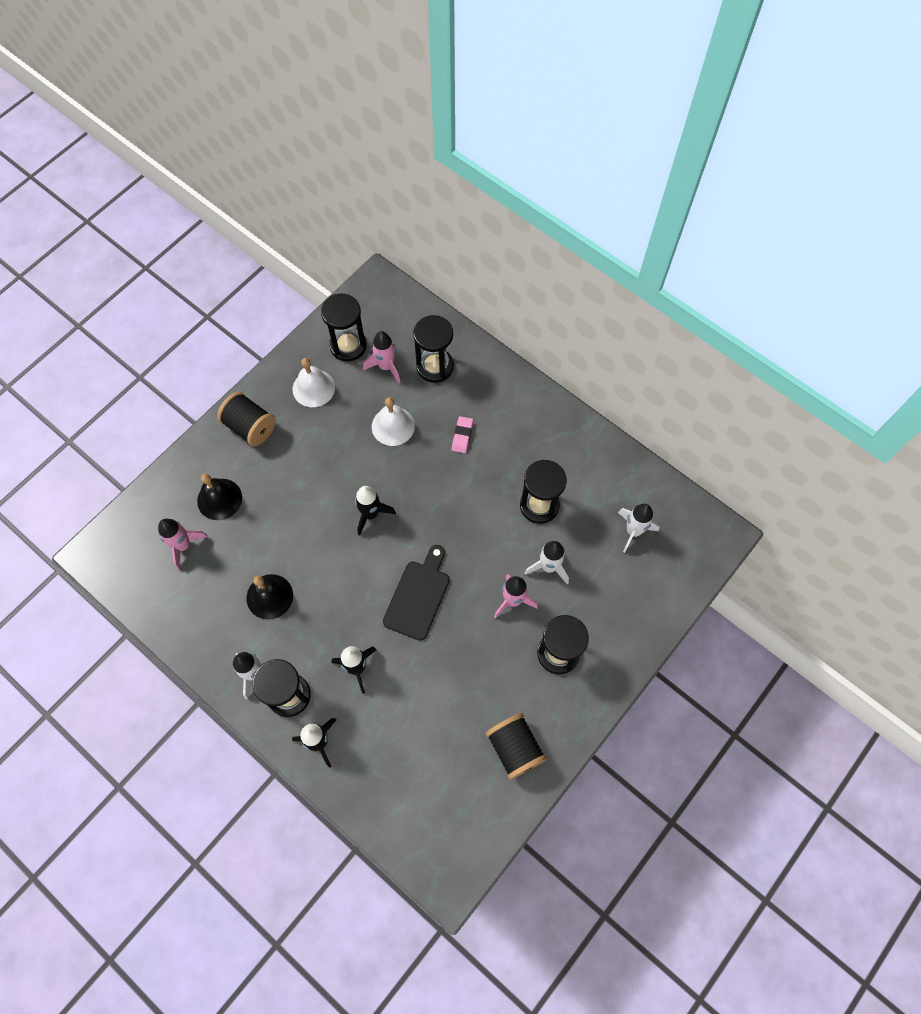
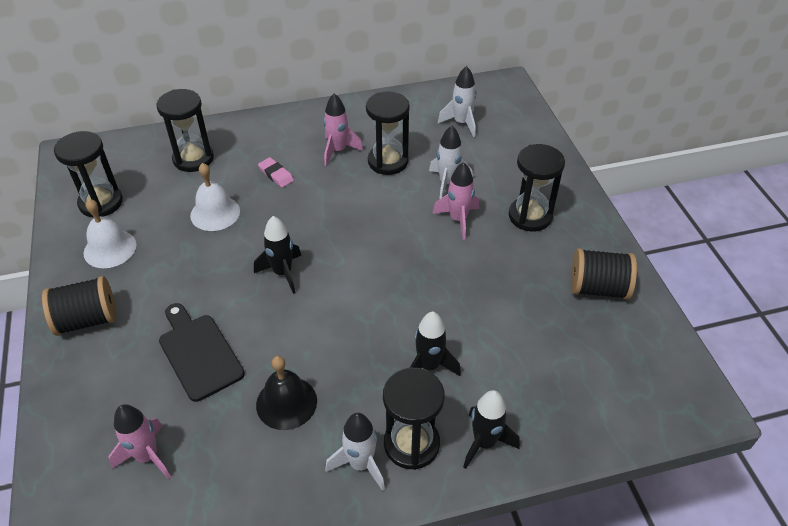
camera: 55 degrees left, 20 degrees down
(219, 499) = (132, 390): black bell -> none
(386, 366) = (154, 188): pink rocket -> pink rocket (338, 151)
(418, 596) = (397, 281): black cutting board -> black cutting board (199, 353)

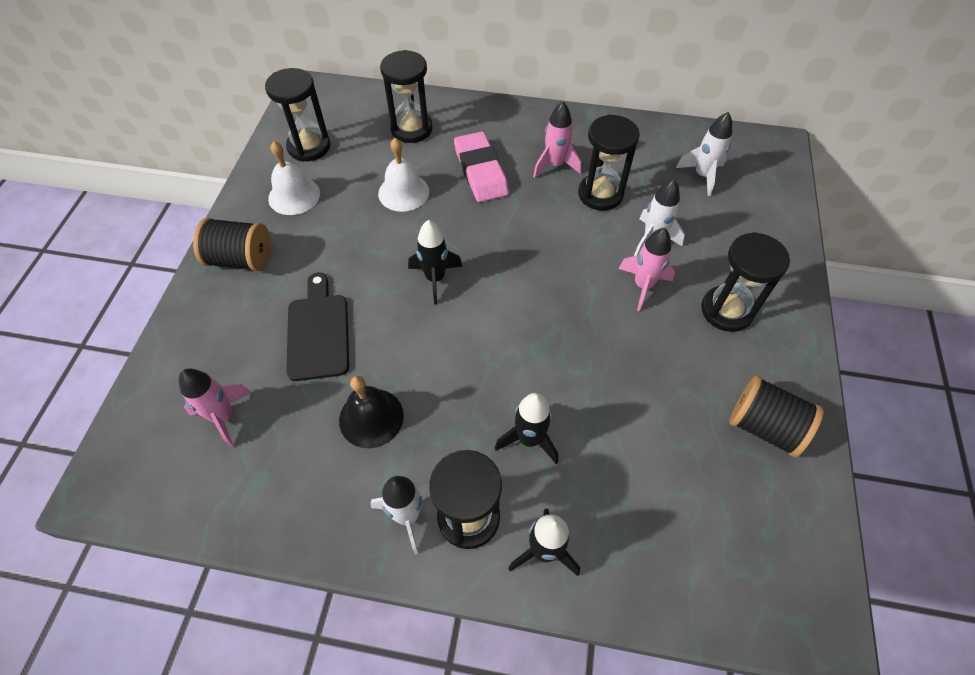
camera: 25 degrees right, 10 degrees up
(276, 174) = (480, 171): pink eraser -> pink eraser, size x1.94

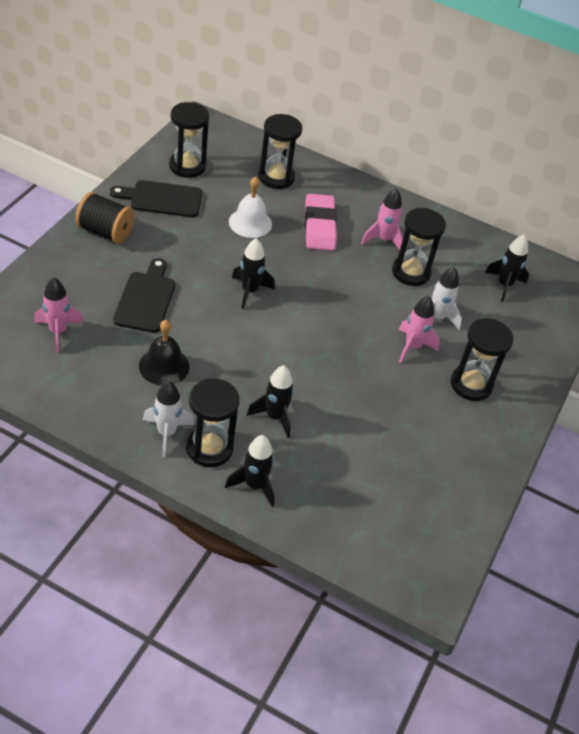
camera: 10 degrees right, 10 degrees down
(294, 195) = (162, 199): white bell -> black cutting board
(702, 176) = (504, 285): white rocket -> black rocket
(764, 426) = (458, 467): black spool -> none

